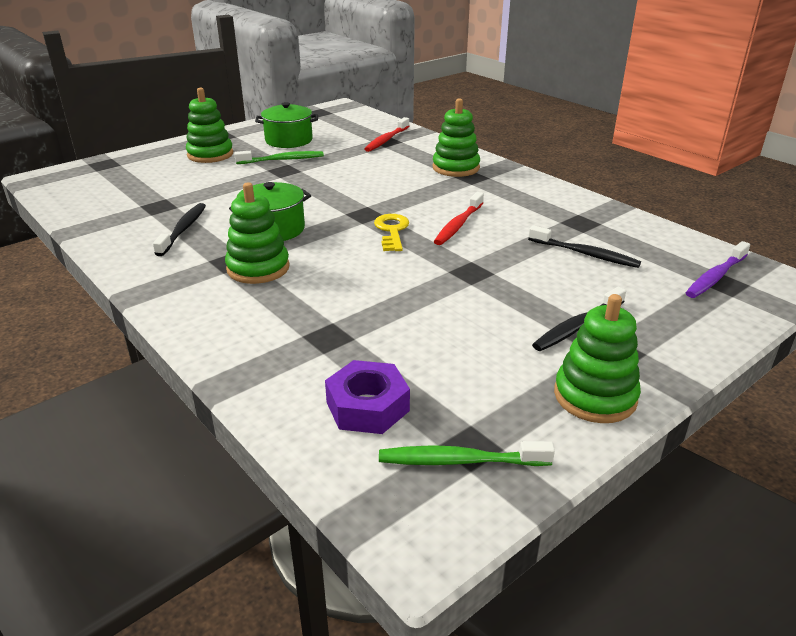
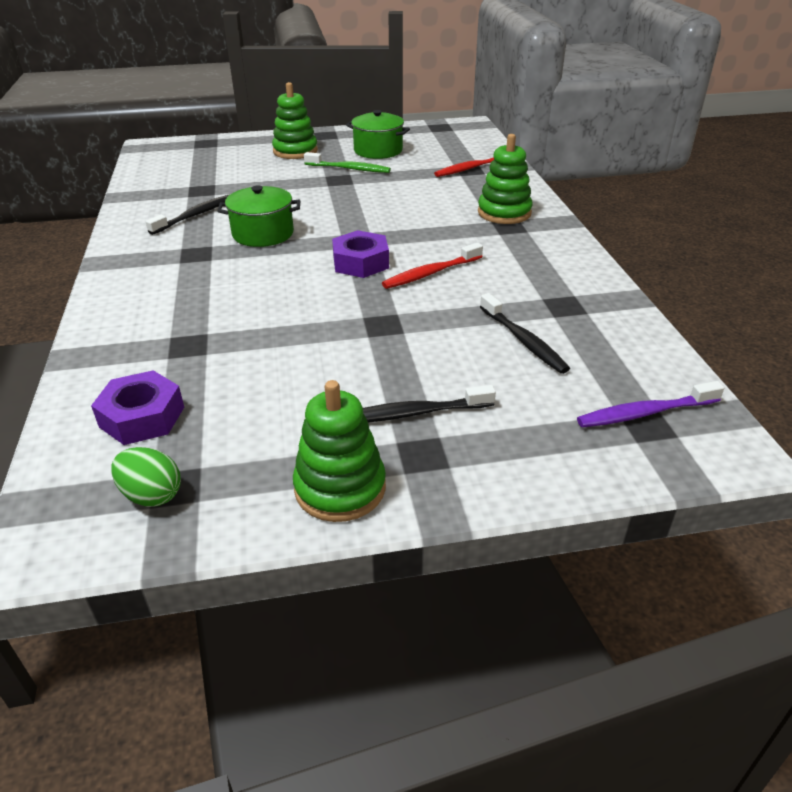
camera: 30 degrees right, 5 degrees up
(258, 268) = (209, 266): green stacking toy -> none
(392, 231) = (360, 262): yellow key -> purple nut
(461, 461) = (152, 495): green toothbrush -> green egg

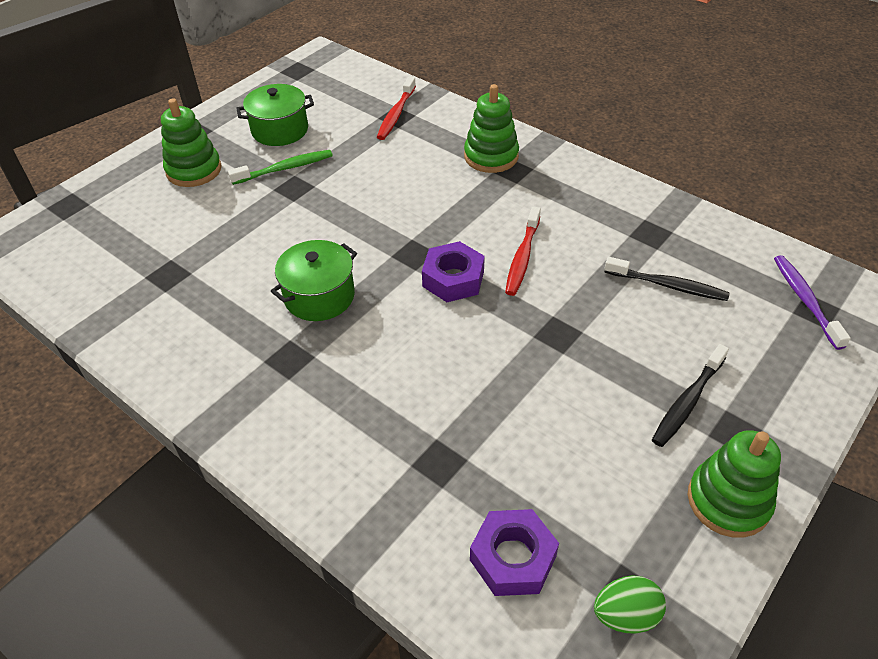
camera: 40 degrees left, 10 degrees up
(194, 216) = (214, 313): black toothbrush -> none
(646, 413) = (805, 301): purple toothbrush -> purple toothbrush turned 135 degrees clockwise

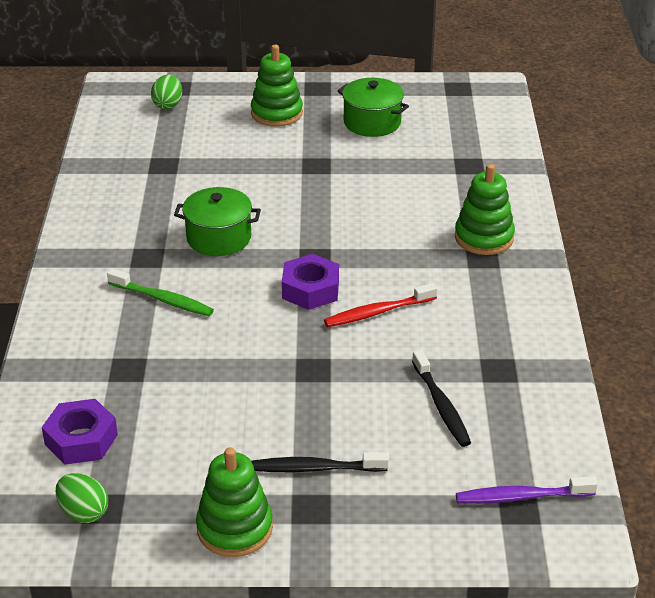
camera: 50 degrees right, 10 degrees down
(83, 224) = (168, 104): none -> green egg
(284, 168) = (331, 149): green toothbrush -> green toothbrush (162, 299)
(396, 114) = (471, 163): red toothbrush -> none
(805, 301) = (522, 497): purple toothbrush -> purple toothbrush turned 135 degrees counterclockwise

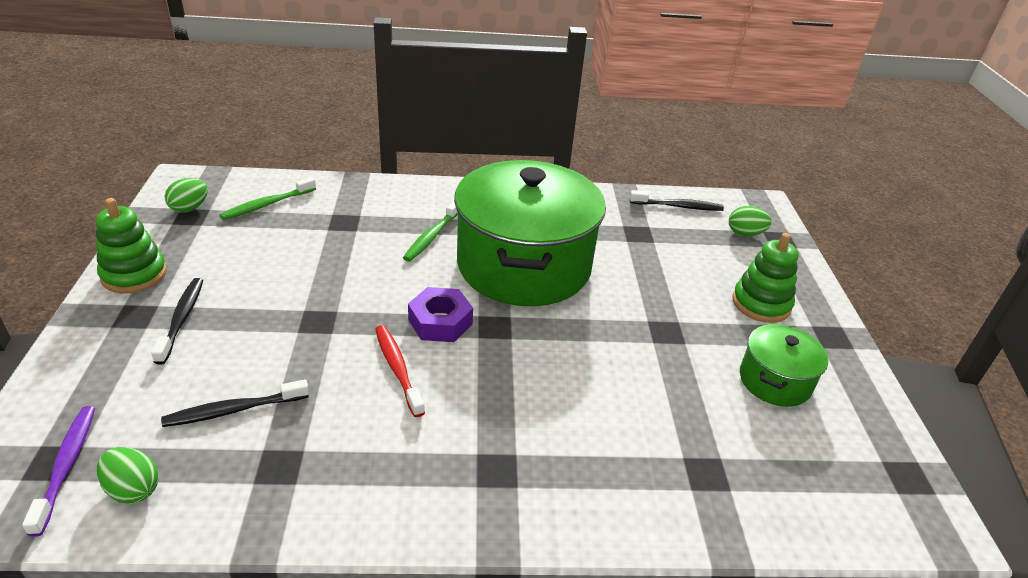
camera: 85 degrees right, 0 degrees up
(81, 439) = (268, 204): purple nut -> green toothbrush
(114, 136) = (677, 206): none -> black toothbrush
(219, 238) = (524, 265): green pot -> green pot, size x2.17
(484, 238) = (539, 475): green stacking toy -> none
(537, 448) = (133, 489): none -> green egg

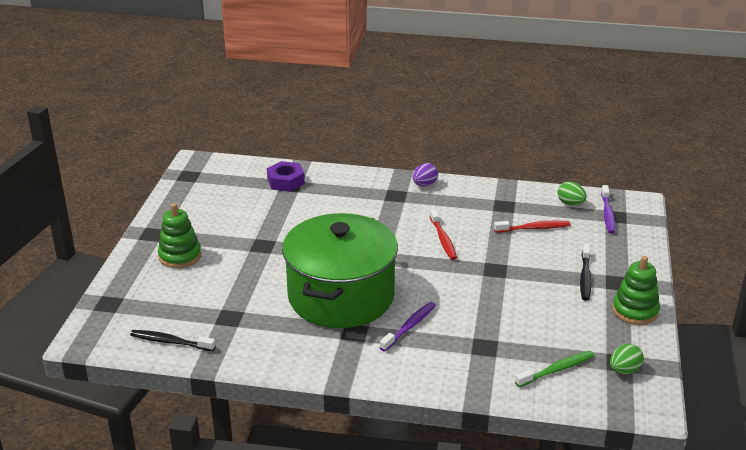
camera: 165 degrees left, 5 degrees down
(235, 410) = (533, 228): black toothbrush -> red toothbrush
(432, 236) = (409, 327): green toothbrush -> purple toothbrush
(440, 322) = (413, 262): purple nut -> purple nut (286, 181)
(443, 511) = (424, 184): none -> purple egg
(745, 234) = (134, 310): green egg -> none
(775, 381) = (216, 215): green pot -> none

